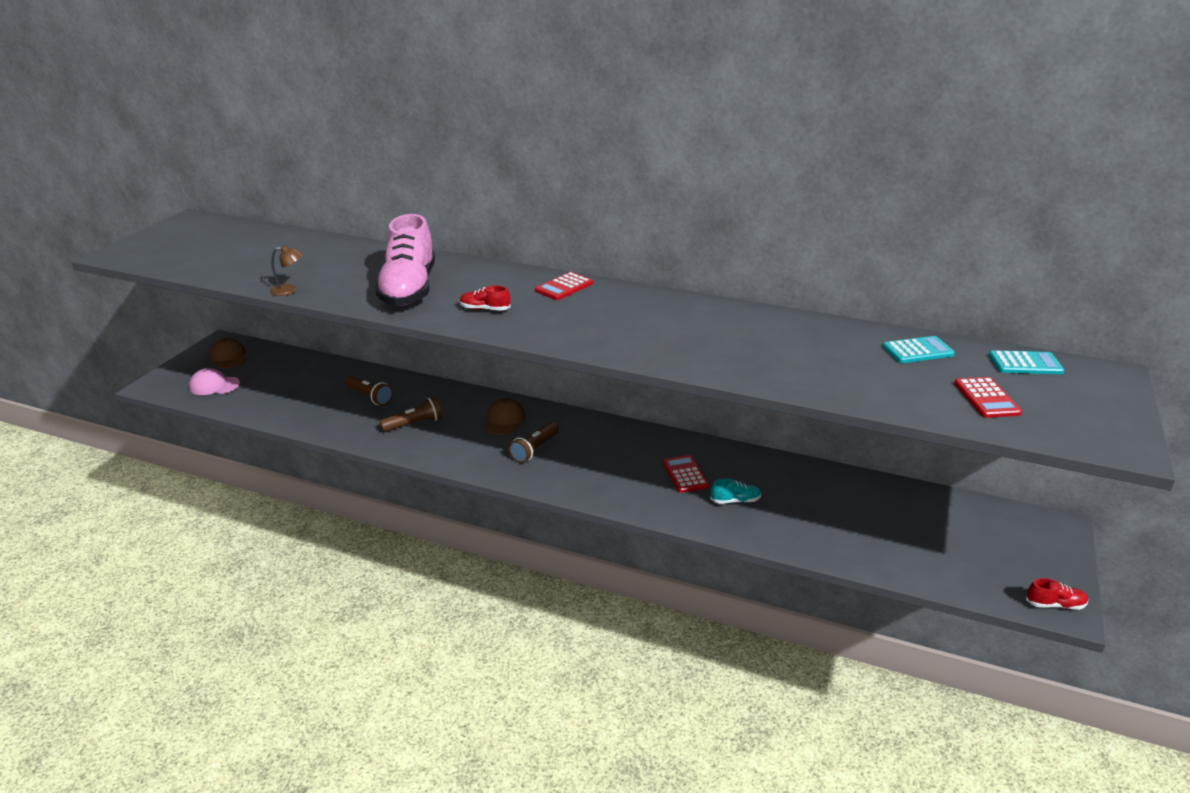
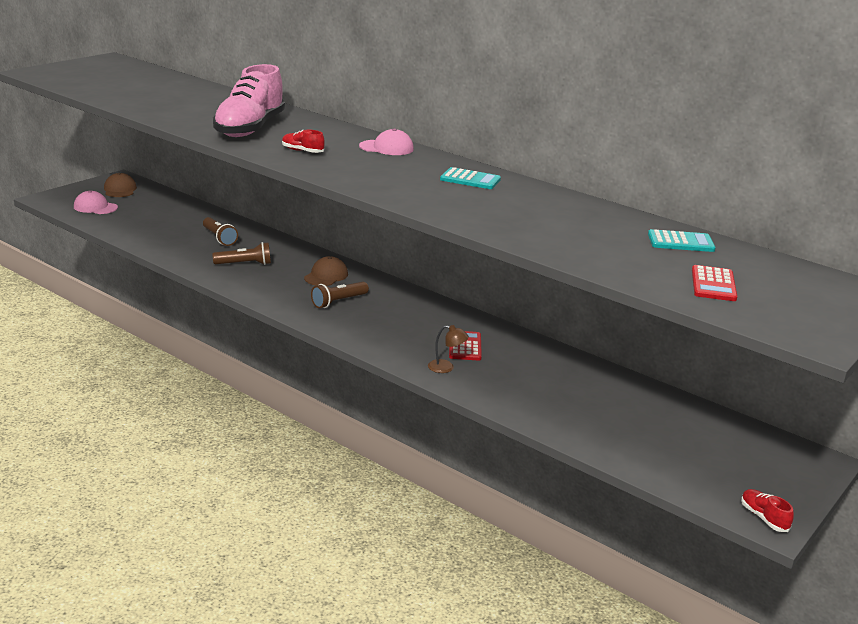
camera: 15 degrees right, 5 degrees down
(289, 290) = (150, 114): brown lamp -> brown lamp (446, 367)
(564, 287) = (386, 148): red calculator -> pink cap
(735, 500) = (499, 374): turquoise shoe -> none
(1025, 364) = (782, 269): turquoise calculator -> turquoise calculator (470, 179)
(1054, 604) = (763, 518): red shoe -> red shoe turned 135 degrees counterclockwise

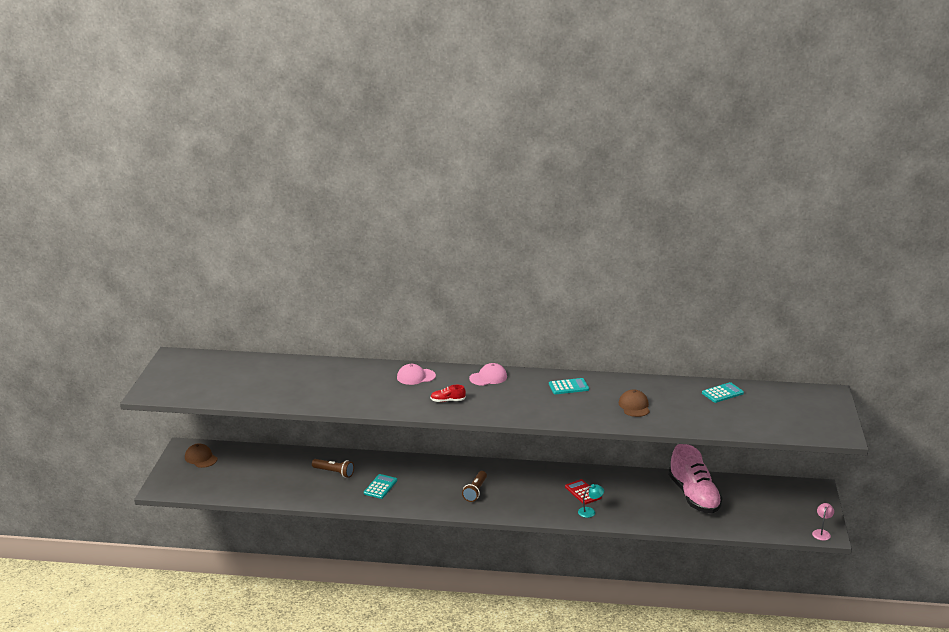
camera: 30 degrees left, 0 degrees up
(95, 207) = (208, 481): pink cap -> pink cap (416, 377)
(245, 264) = (380, 487): brown flashlight -> turquoise calculator
(250, 129) = (386, 393): pink shoe -> pink shoe (694, 496)
(326, 276) = (442, 474): brown cap -> brown cap (634, 406)
(446, 367) = (590, 511): brown lamp -> turquoise lamp
(713, 284) = (767, 418): red calculator -> none
(763, 518) = (822, 532): red shoe -> pink lamp

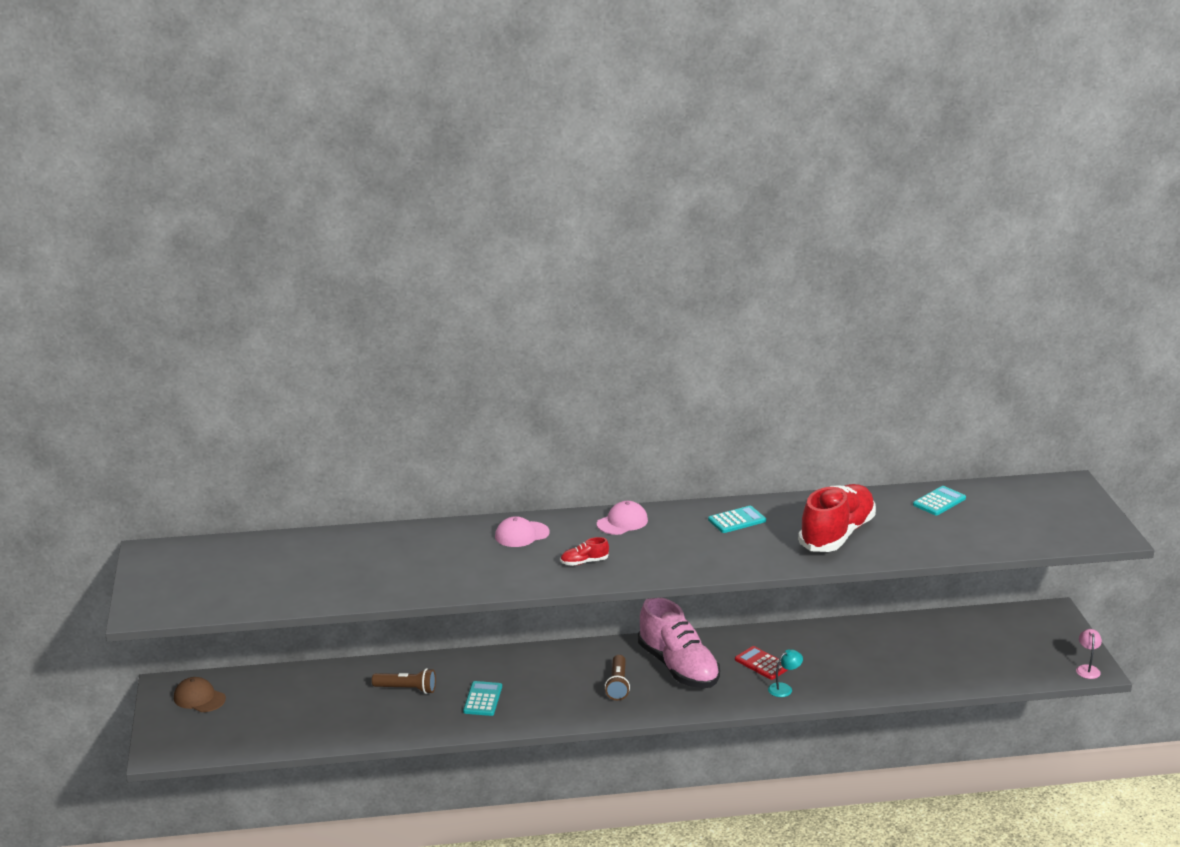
camera: 15 degrees left, 0 degrees up
(634, 406) = (836, 534): brown cap -> red shoe
(694, 496) = (907, 646): pink shoe -> pink shoe (678, 667)

